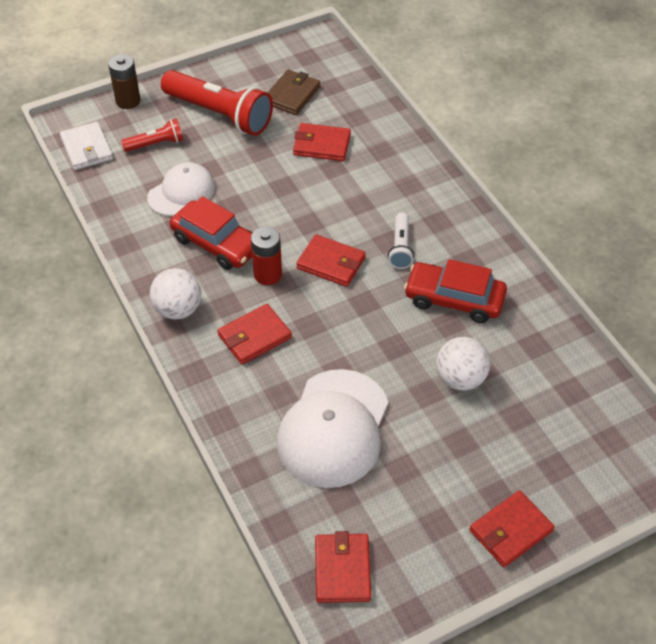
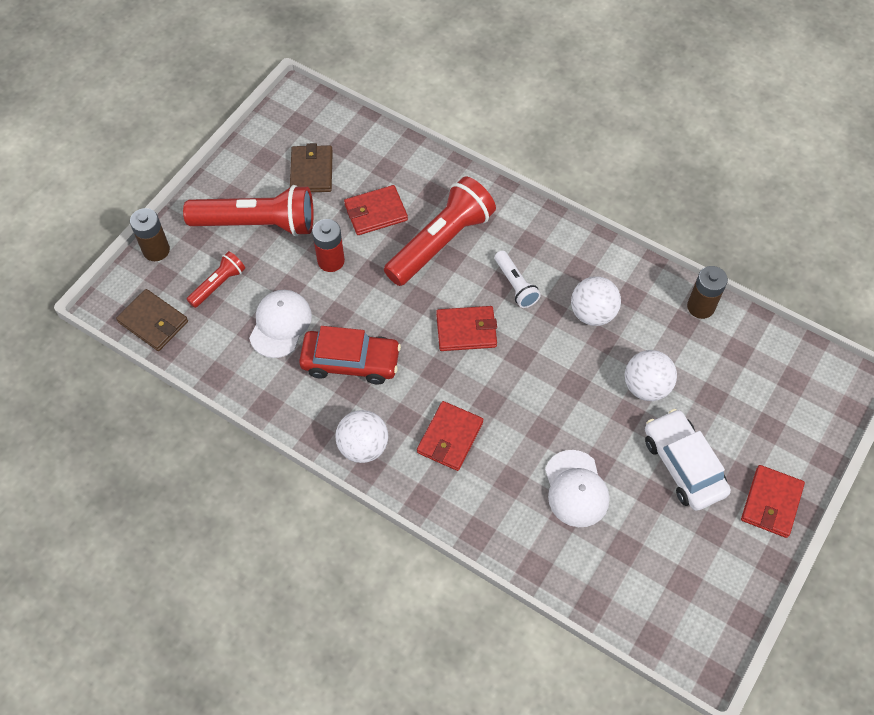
camera: 30 degrees left, 10 degrees up
(87, 148) = (153, 322): white wallet -> brown wallet
(267, 274) = (419, 370): red battery -> red battery (331, 261)
(333, 428) = (576, 489): white cap -> white cap, size x0.61
(342, 570) = (668, 612): red wallet -> none
(360, 189) = (441, 242): none -> red flashlight
(448, 458) = (683, 465): none -> white car
(454, 299) = (592, 313): red car -> white ball
(561, 339) = (700, 307): none -> brown battery

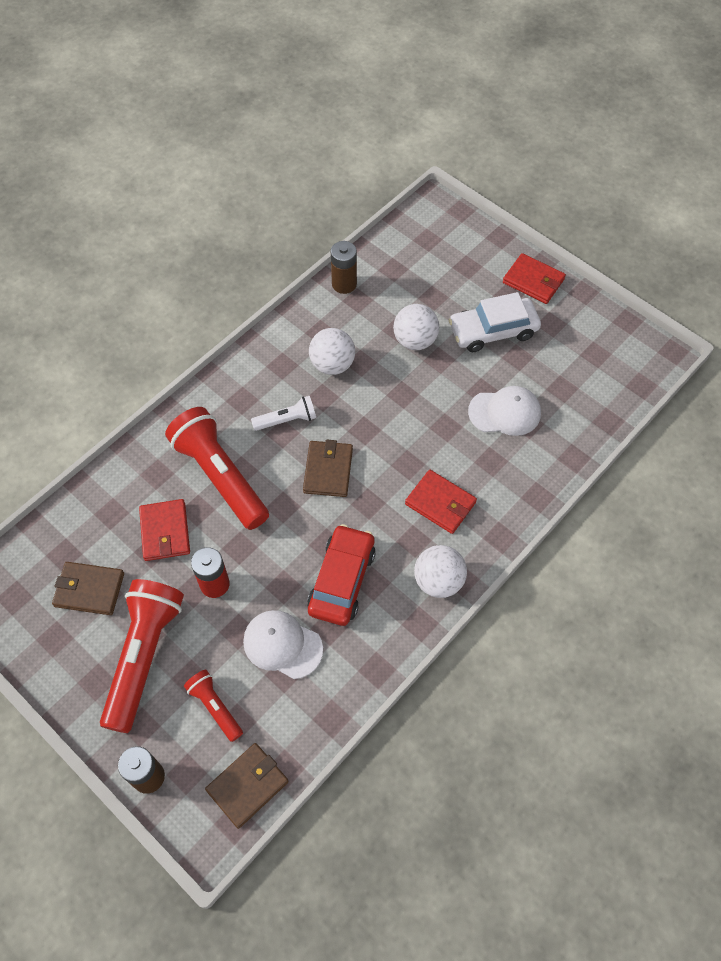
camera: 80 degrees left, 0 degrees up
(466, 330) = (328, 470): red wallet -> brown wallet

